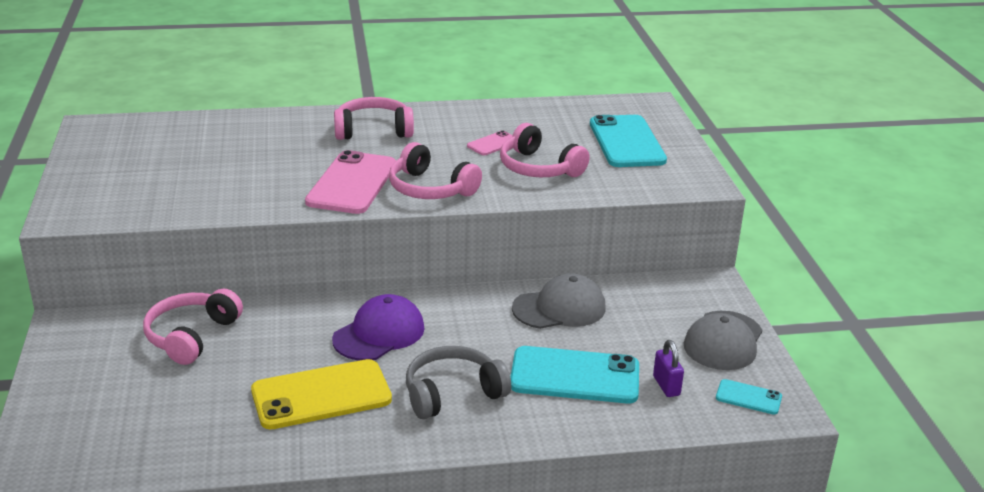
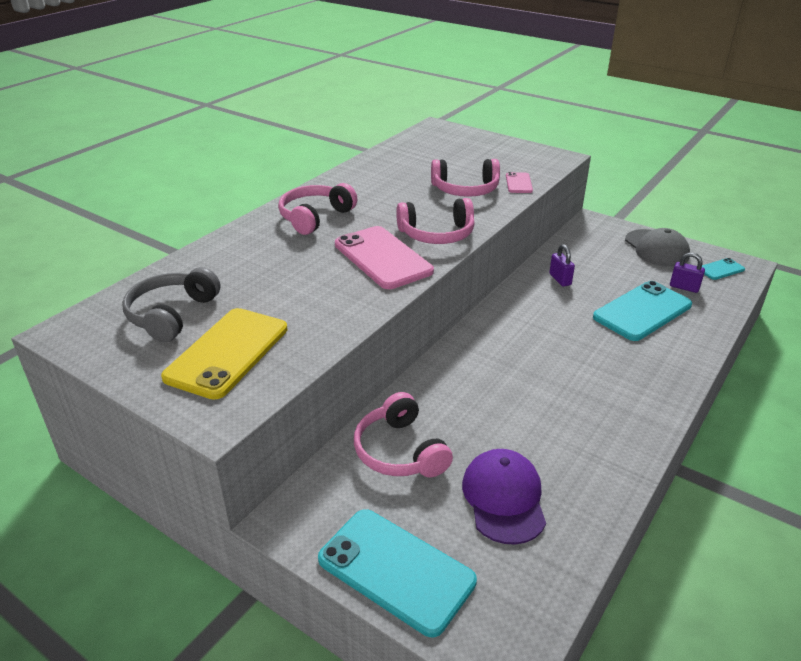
camera: 45 degrees left, 5 degrees up
(321, 395) = (558, 423): yellow phone -> yellow phone (228, 353)
(379, 334) = (507, 360): purple cap -> purple cap (504, 498)
(452, 393) = (614, 365): grey headphones -> grey headphones (171, 314)
(493, 144) = (408, 188): pink phone -> pink phone (518, 183)
(559, 308) = (560, 279): grey cap -> purple padlock
(626, 142) = (474, 153): turquoise phone -> turquoise phone (396, 570)

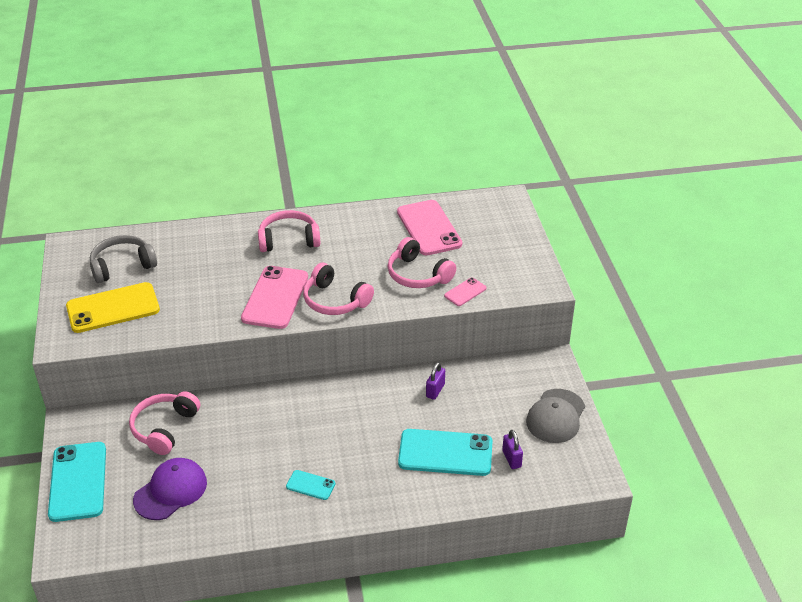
camera: 45 degrees right, 5 degrees up
(415, 162) = (429, 228): none -> pink phone
(720, 269) = (570, 467): turquoise phone -> turquoise phone (310, 485)

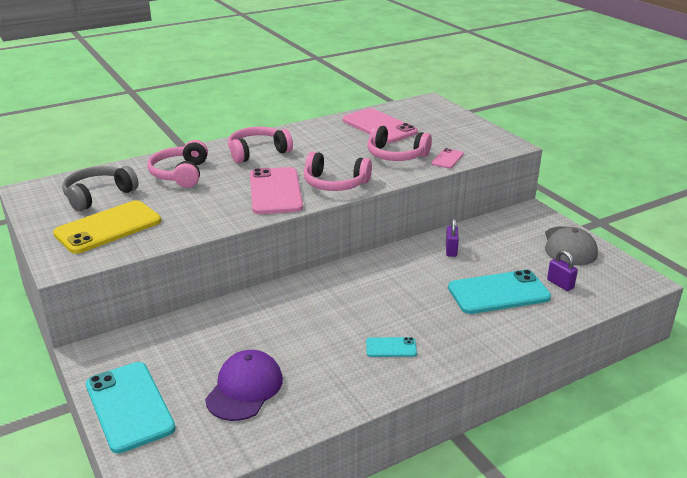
camera: 20 degrees left, 10 degrees down
(164, 428) = (202, 335): pink headphones -> pink headphones (180, 174)

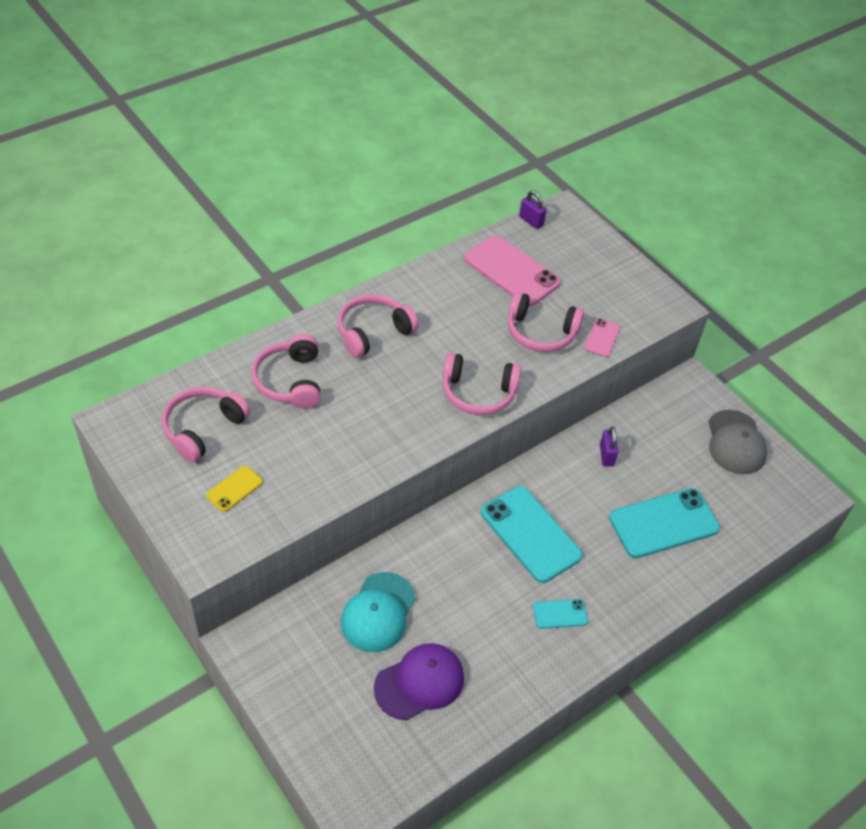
camera: 10 degrees left, 20 degrees up
(98, 195) = (203, 428): grey headphones -> pink headphones
(108, 227) = (234, 489): yellow phone -> yellow phone, size x0.48
(129, 406) = (307, 715): turquoise phone -> turquoise phone (530, 534)
(220, 339) = (378, 612): none -> turquoise cap
(244, 388) = (420, 682): purple cap -> purple cap turned 45 degrees clockwise
(275, 191) = (411, 411): pink phone -> none
(560, 284) = (728, 505): purple padlock -> purple padlock (531, 221)

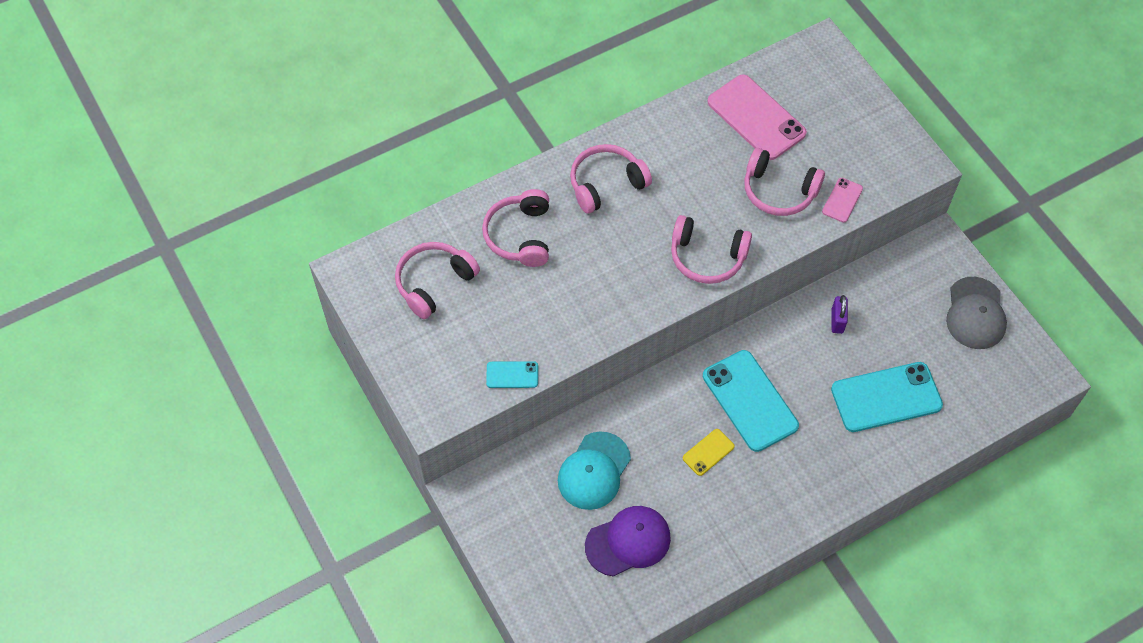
camera: 10 degrees right, 10 degrees up
(234, 489) = (462, 348): yellow phone -> yellow phone (708, 452)
(531, 221) = (783, 57): purple padlock -> none
(560, 614) = (769, 484): turquoise phone -> turquoise phone (512, 375)

